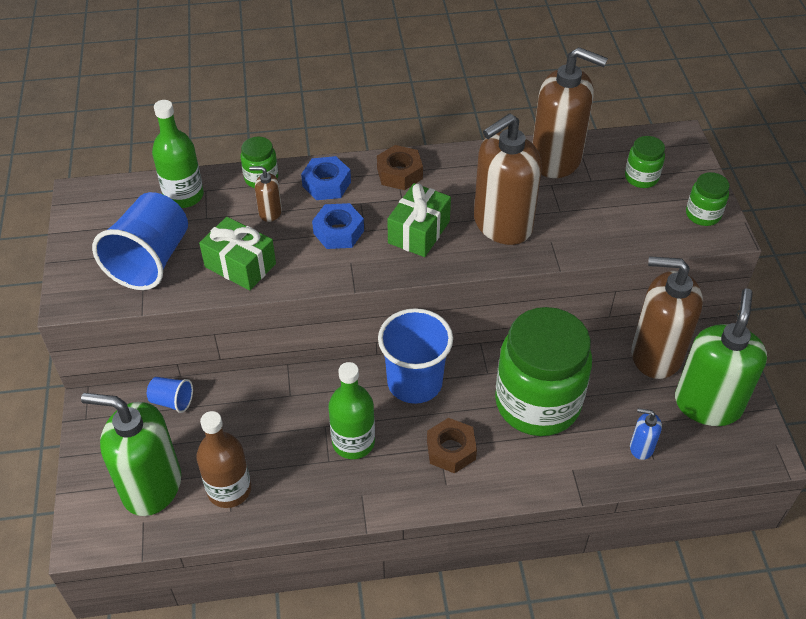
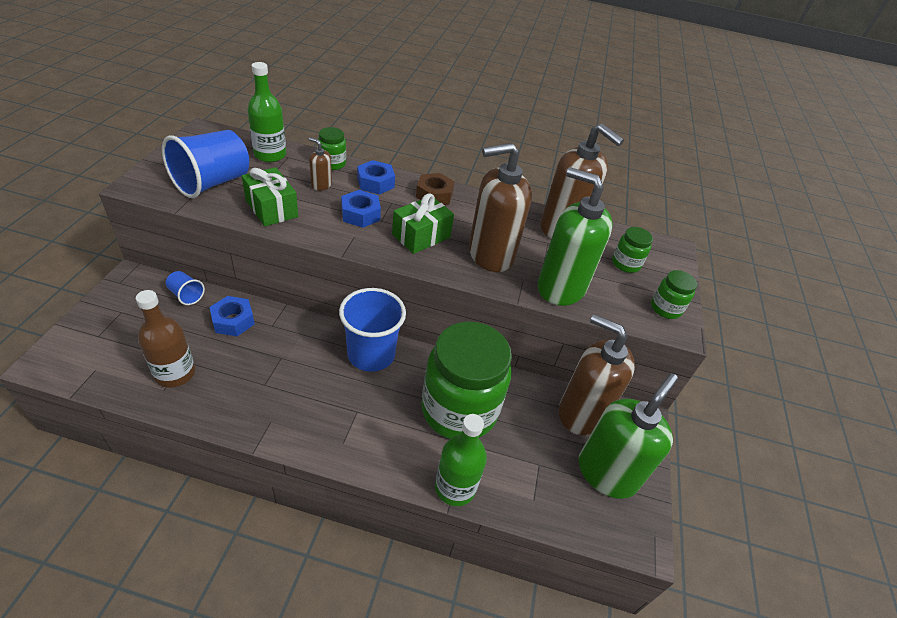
camera: 15 degrees right, 5 degrees down
(151, 486) = (123, 347): green soap dispenser -> green soap dispenser (560, 288)
(245, 408) = (233, 321): none -> blue nut
(353, 442) = (293, 378): green bottle -> green bottle (455, 487)
(451, 450) = (365, 417): brown nut -> none
(641, 447) = (527, 485): blue soap dispenser -> none

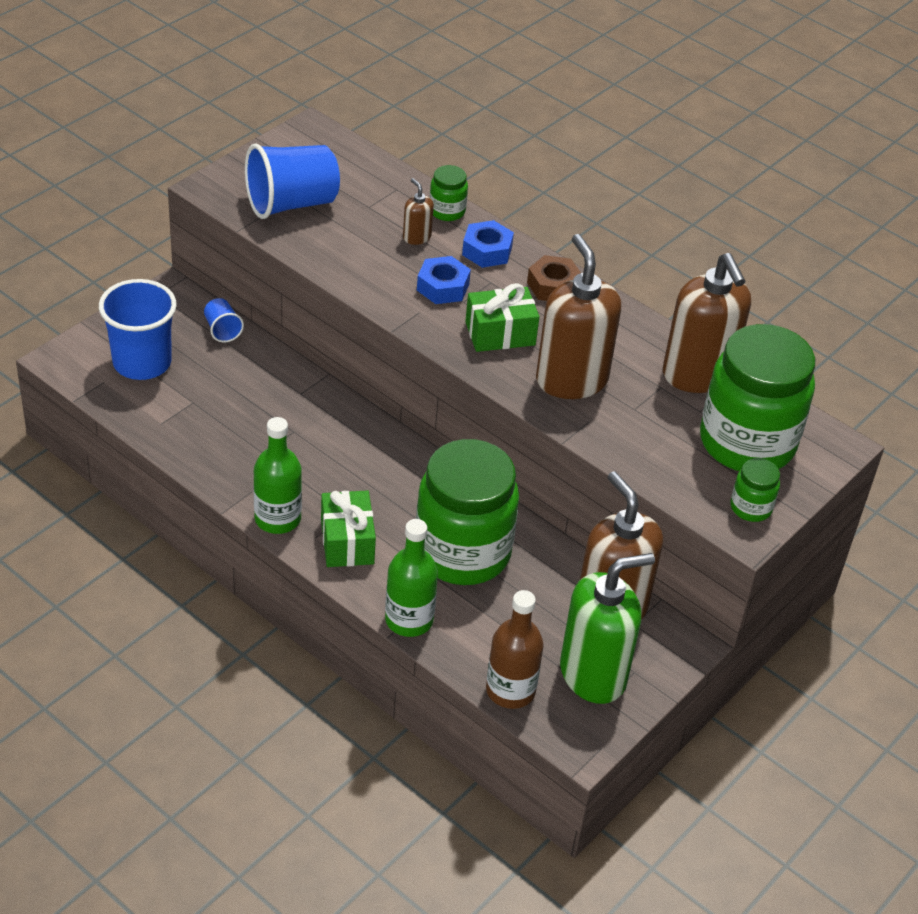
camera: 30 degrees right, 0 degrees up
(175, 373) = (178, 411): brown bottle -> brown bottle (510, 690)
(233, 321) = (260, 374): blue nut -> none
(270, 155) = (376, 181): green bottle -> green bottle (277, 519)
(271, 208) = (342, 253): green gift -> green gift (347, 542)
(371, 354) = (396, 461): blue cup -> blue cup (142, 363)
(490, 255) = (571, 380): brown soap dispenser -> brown soap dispenser turned 60 degrees clockwise
(560, 288) = (631, 443): green soap dispenser -> none
(625, 264) = (747, 443): green jar -> green jar, size x2.37

